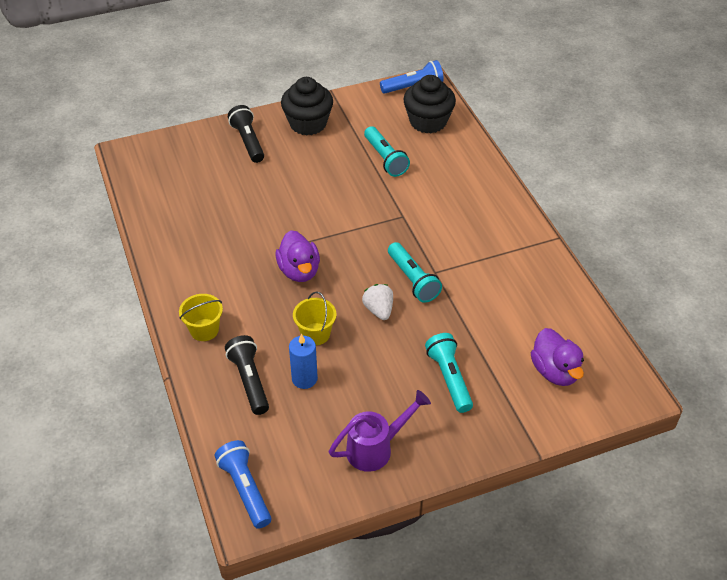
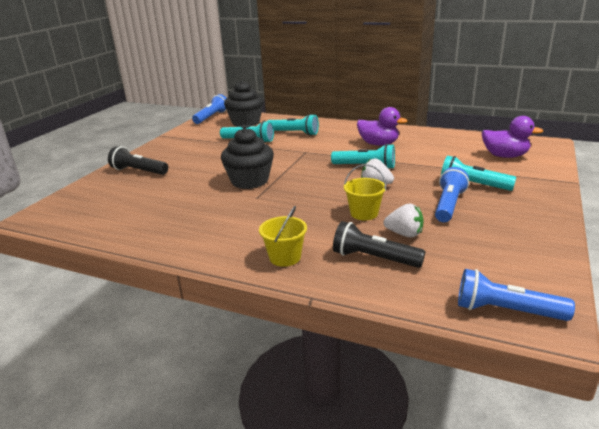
camera: 45 degrees left, 20 degrees down
(299, 271) = (292, 197): purple duck -> purple duck (378, 144)
(304, 378) = (404, 234): blue candle -> white strawberry
(308, 123) = (170, 149): black cupcake -> black cupcake (249, 181)
(376, 448) = (515, 232): purple watering can -> none
(386, 381) = (448, 205): none -> blue flashlight
(439, 177) = (294, 133): none -> turquoise flashlight

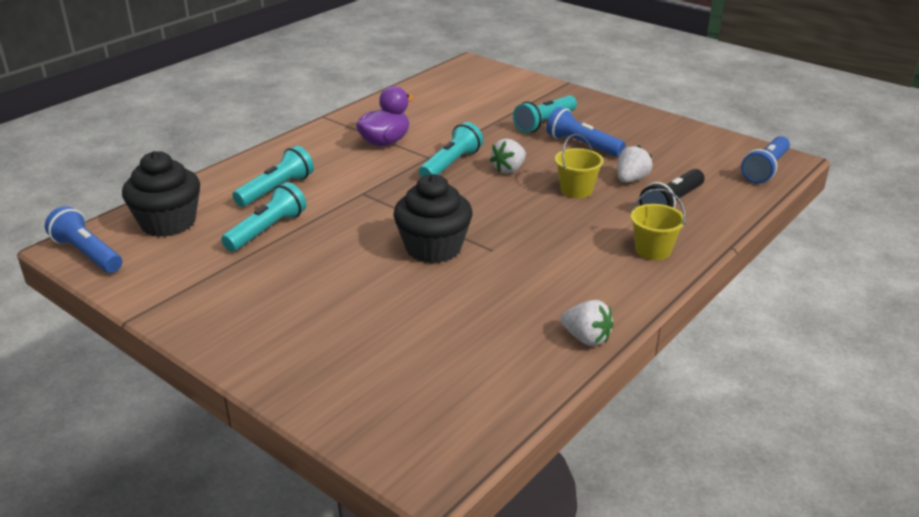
camera: 75 degrees left, 5 degrees up
(138, 171) = (307, 349): black flashlight -> none
(154, 244) = (586, 338): none -> white strawberry
(505, 156) = (485, 90): purple duck -> none

